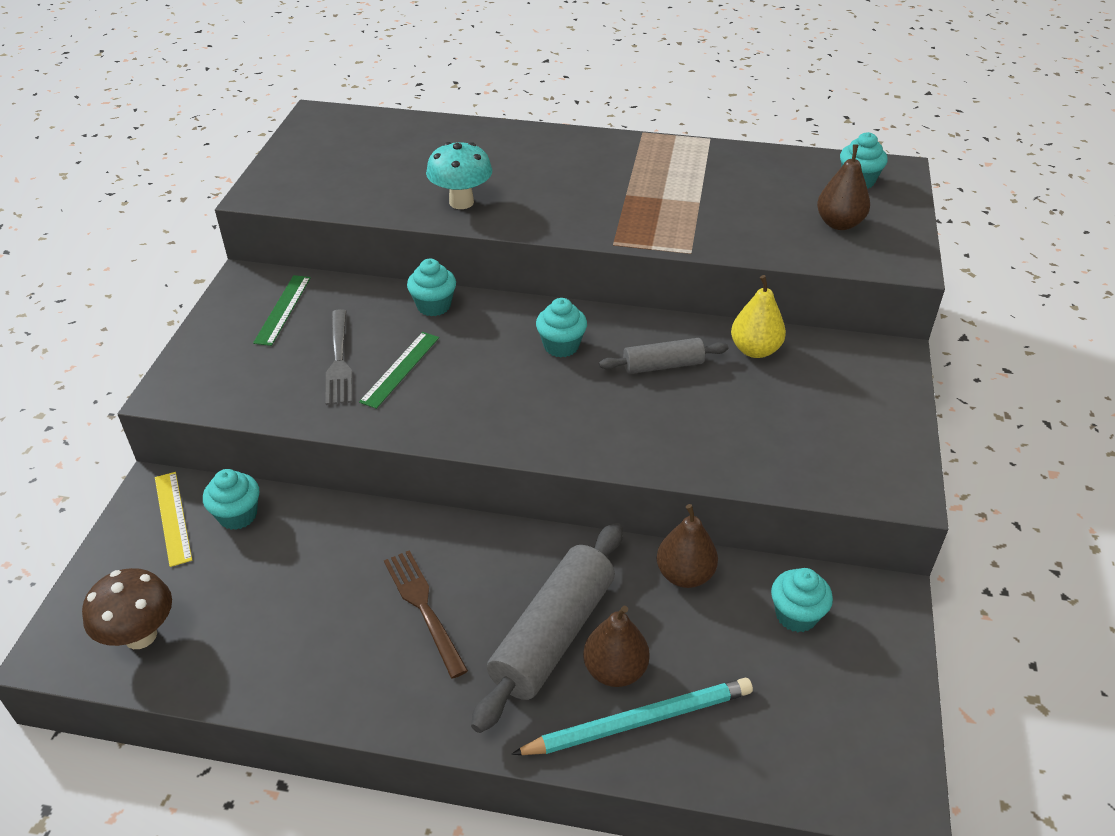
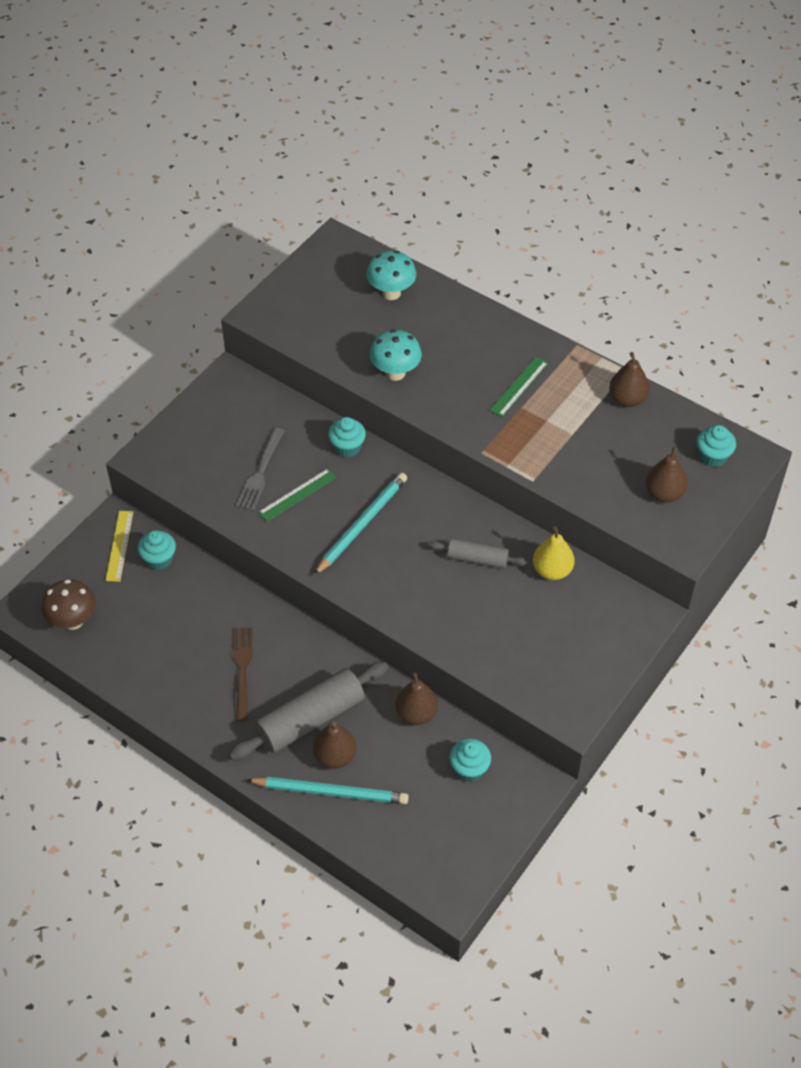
camera: 25 degrees right, 10 degrees up
(283, 309) = (243, 413): green ruler -> green ruler (519, 386)
(410, 140) = (391, 293): none -> turquoise mushroom
(500, 374) = (362, 524): none -> turquoise pencil
(561, 346) = (416, 516): turquoise cupcake -> none
(731, 160) = (627, 399): none -> brown pear

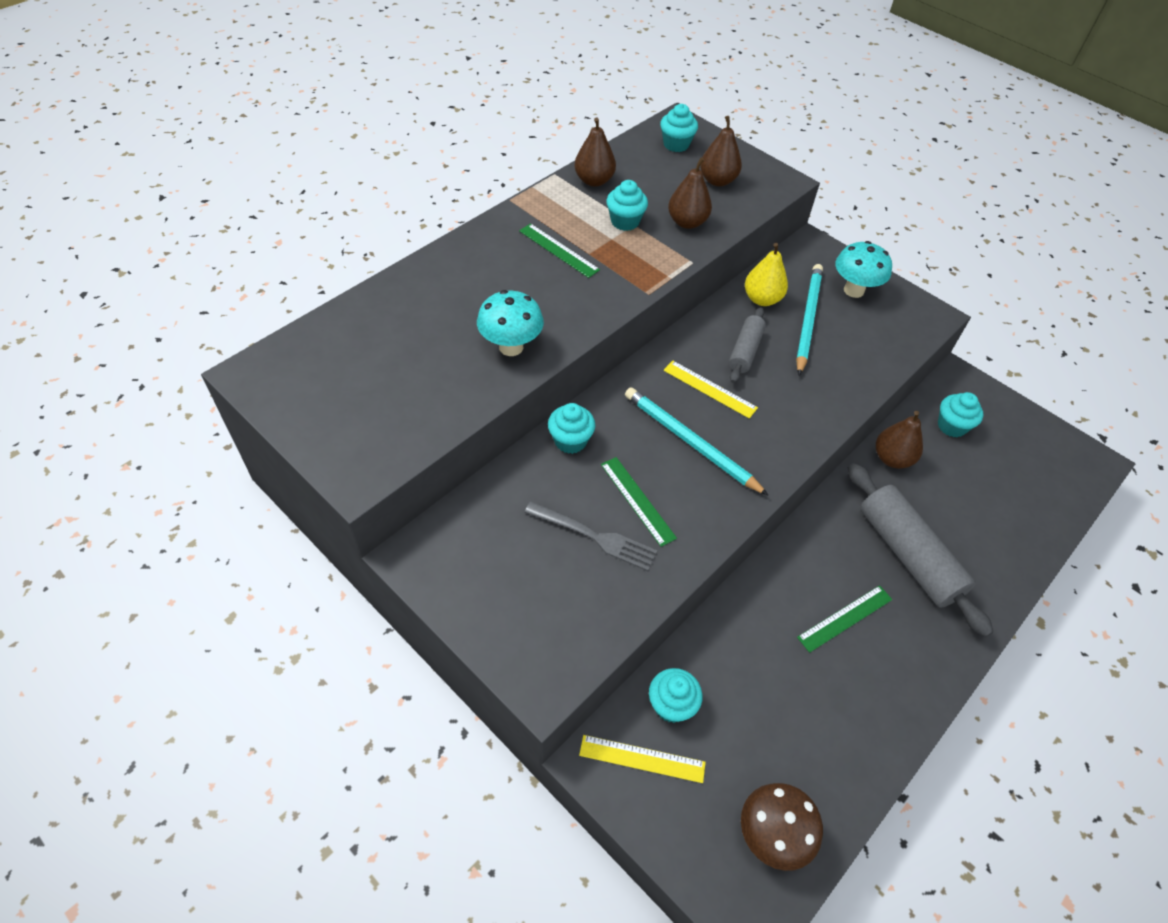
camera: 85 degrees left, 0 degrees up
(242, 670) = (845, 618): brown fork -> green ruler
(331, 792) = (997, 547): turquoise pencil -> turquoise pencil (807, 319)
(335, 756) = (952, 537): brown pear -> brown pear (687, 222)
(391, 293) = (374, 332): turquoise mushroom -> turquoise mushroom (854, 290)
(424, 535) = (709, 389): none -> yellow ruler
(574, 428) = (625, 221): none -> turquoise cupcake

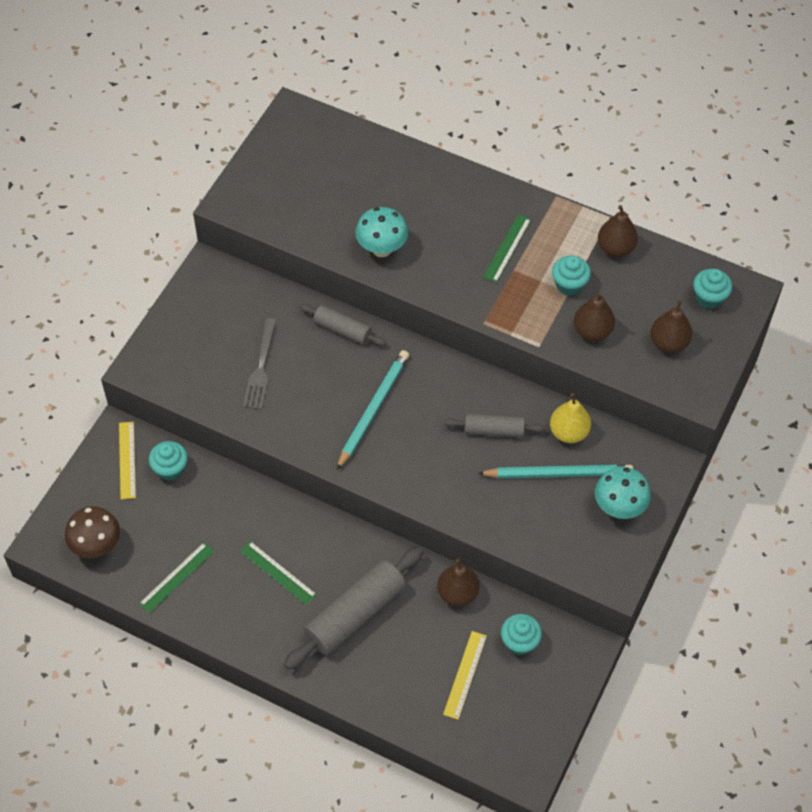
camera: 75 degrees right, 5 degrees up
(570, 441) = (342, 330): turquoise cupcake -> grey rolling pin
(637, 500) = (302, 387): green ruler -> green ruler (177, 577)
(709, 389) = (437, 412): yellow ruler -> yellow ruler (465, 674)

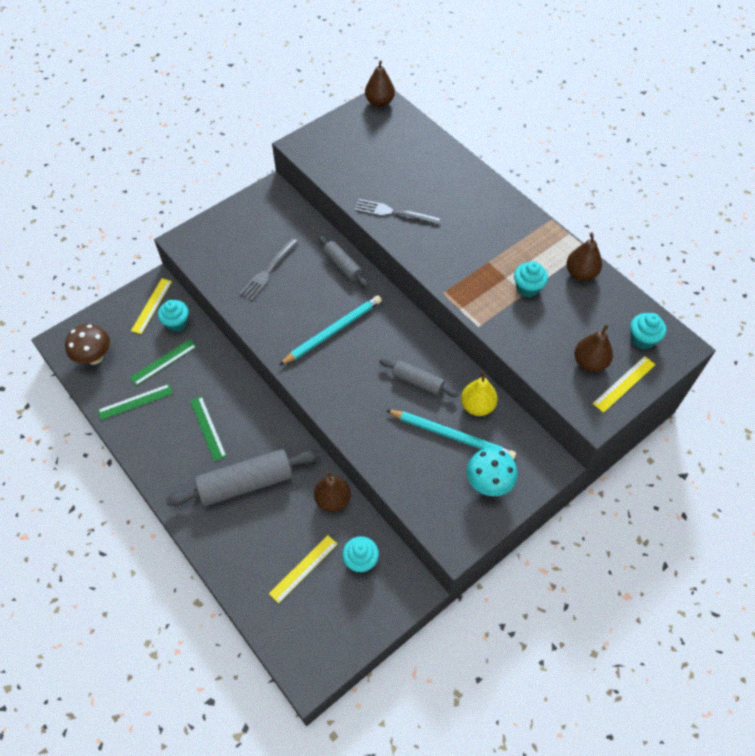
camera: 25 degrees right, 0 degrees up
(381, 249) = (393, 212): turquoise mushroom -> grey fork
(507, 248) = (491, 244): green ruler -> green ruler (163, 362)
(592, 331) = (529, 330): brown pear -> brown pear (379, 102)
(712, 352) = (624, 384): none -> yellow ruler

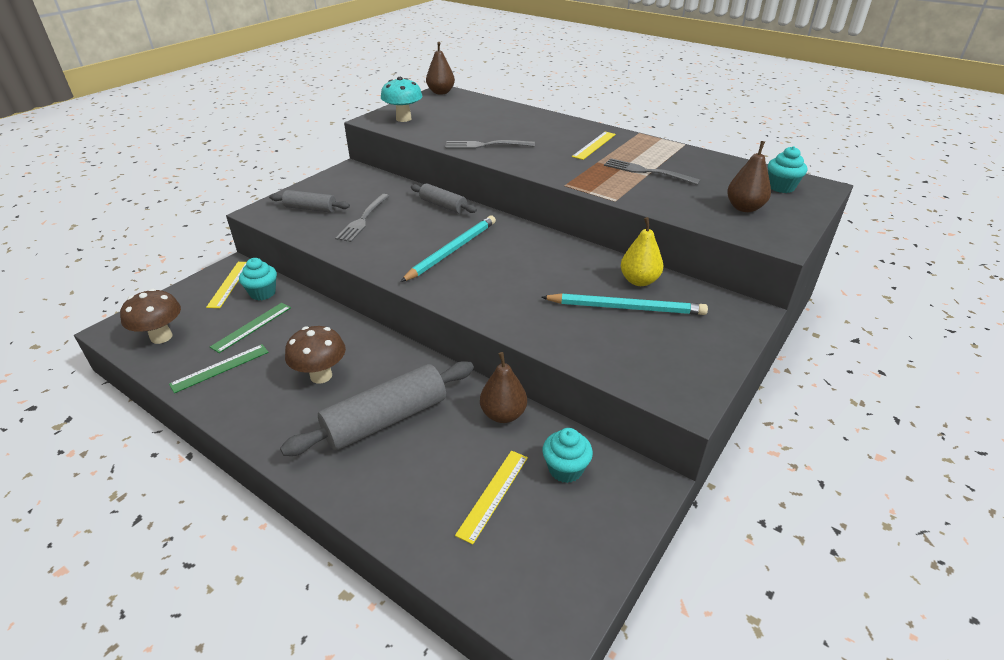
camera: 15 degrees left, 20 degrees down
(207, 428) = (321, 376): green ruler -> brown mushroom
(417, 382) = (564, 273): grey rolling pin -> grey rolling pin (310, 209)
(488, 483) = (691, 339): turquoise mushroom -> turquoise mushroom (403, 119)
(527, 288) = (647, 172): turquoise cupcake -> grey fork
(581, 273) = (690, 157): brown pear -> none
(624, 384) = (790, 216): yellow ruler -> yellow ruler (594, 145)

